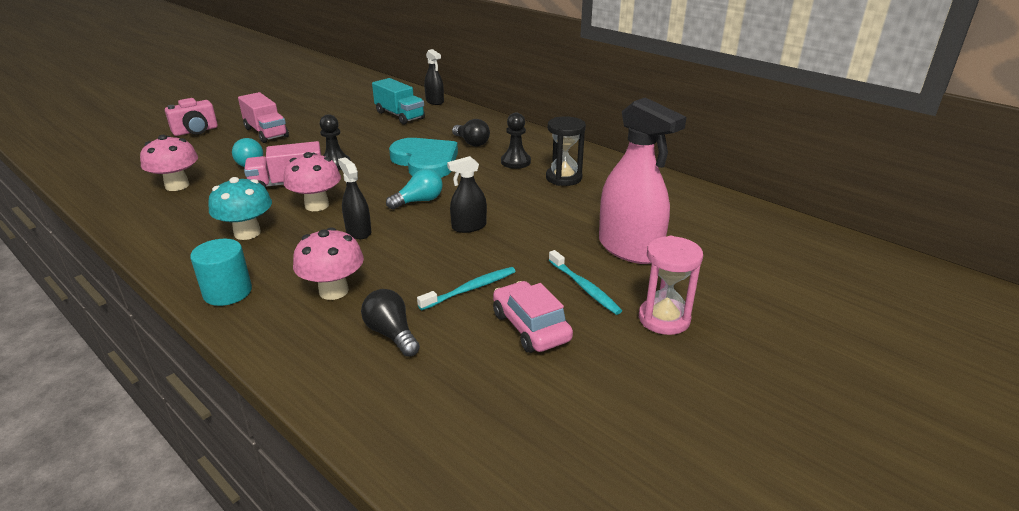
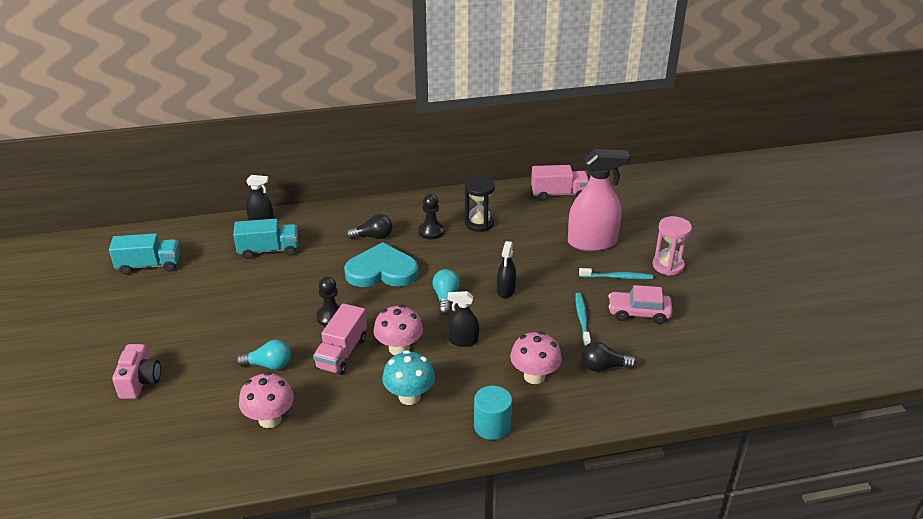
camera: 55 degrees left, 5 degrees up
(266, 132) = (207, 337): pink truck -> pink truck (559, 194)
(334, 91) = (149, 265): none -> turquoise truck

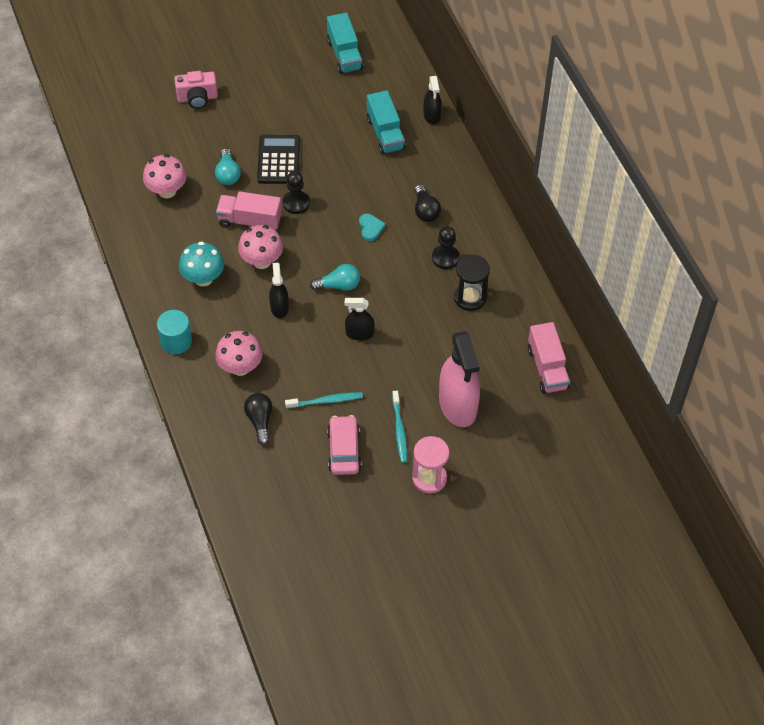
camera: 80 degrees right, 20 degrees up
(267, 324) = (279, 160): none -> black calculator
(382, 271) = (370, 228): turquoise heart -> turquoise heart, size x0.43

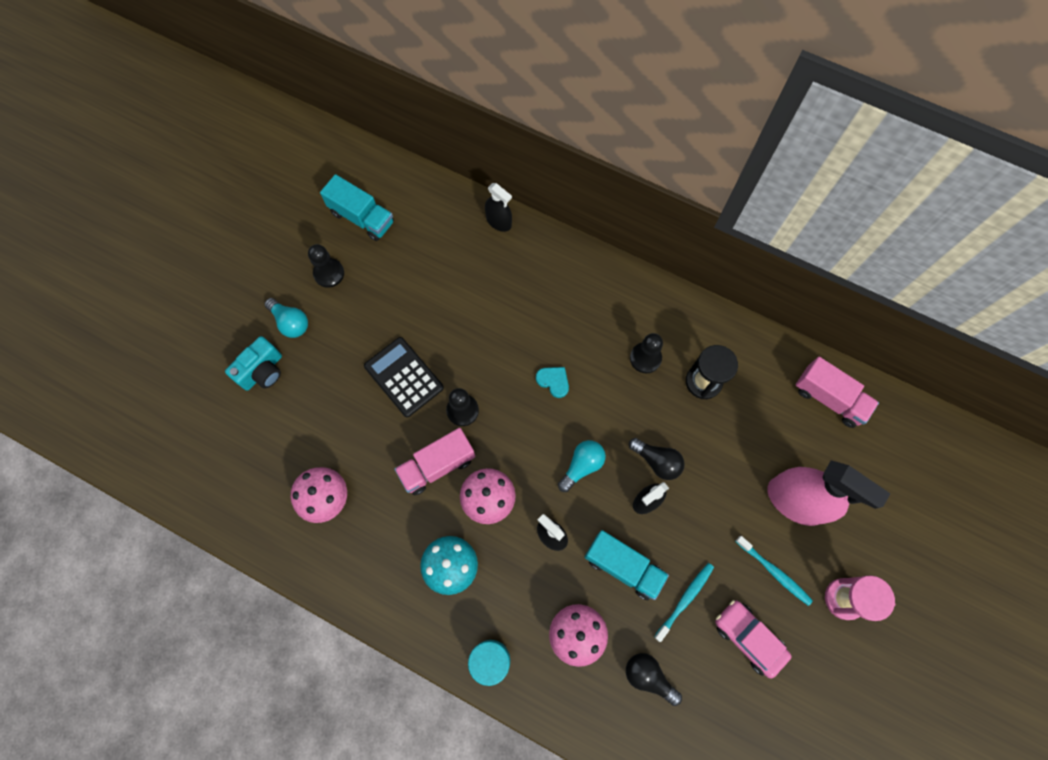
camera: 40 degrees left, 15 degrees up
(197, 98) = (262, 371): pink camera -> turquoise camera
(228, 174) = (369, 431): turquoise light bulb -> turquoise light bulb (290, 322)
(291, 72) = (329, 273): none -> black pawn
(385, 133) = (475, 272): turquoise truck -> turquoise truck (623, 566)
(425, 211) = (584, 324): black light bulb -> black light bulb (657, 461)

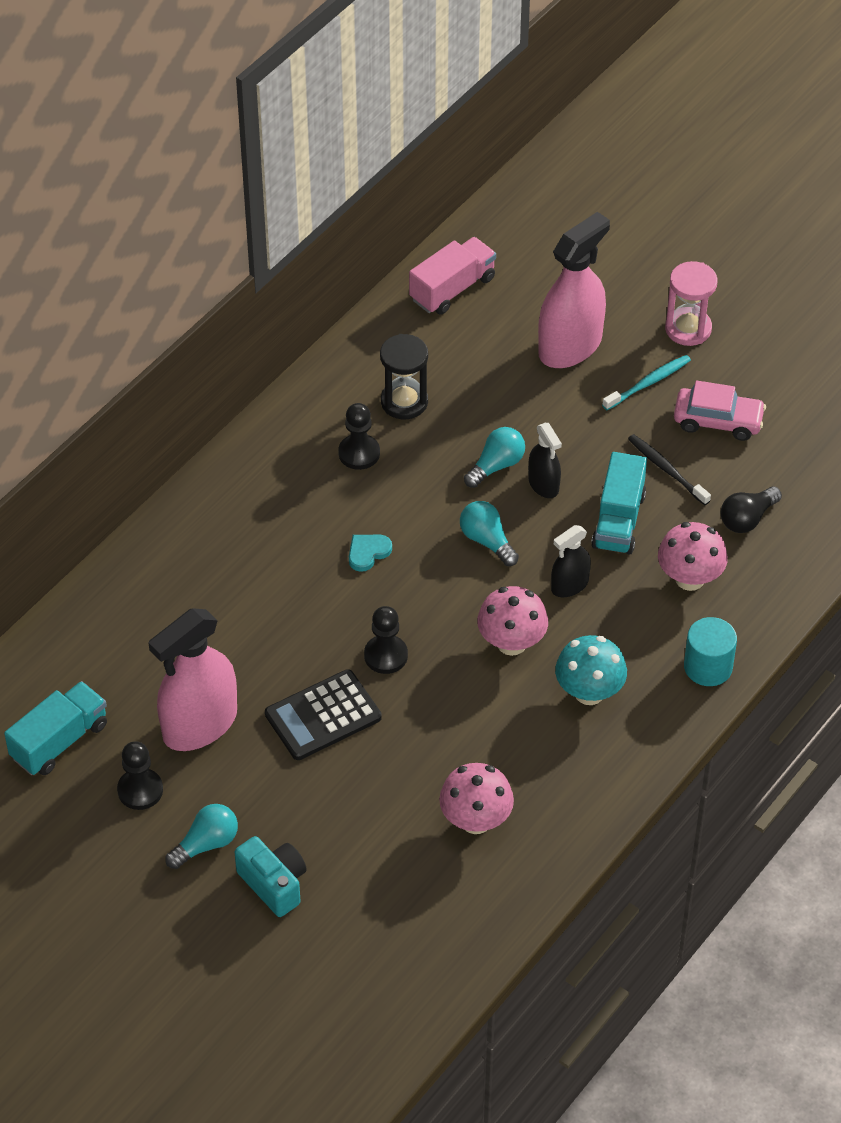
camera: 80 degrees left, 20 degrees down
(386, 299) = (200, 724): none -> pink spray bottle
(437, 465) = (455, 692): pink truck -> none
(499, 221) = (115, 579): black spray bottle -> none
(623, 566) = (618, 520): turquoise truck -> turquoise truck turned 150 degrees clockwise
(657, 461) = (496, 465): black light bulb -> turquoise light bulb
(685, 599) = (666, 469): turquoise toothbrush -> black toothbrush
(748, 638) = (718, 421): pink car -> pink car turned 135 degrees counterclockwise

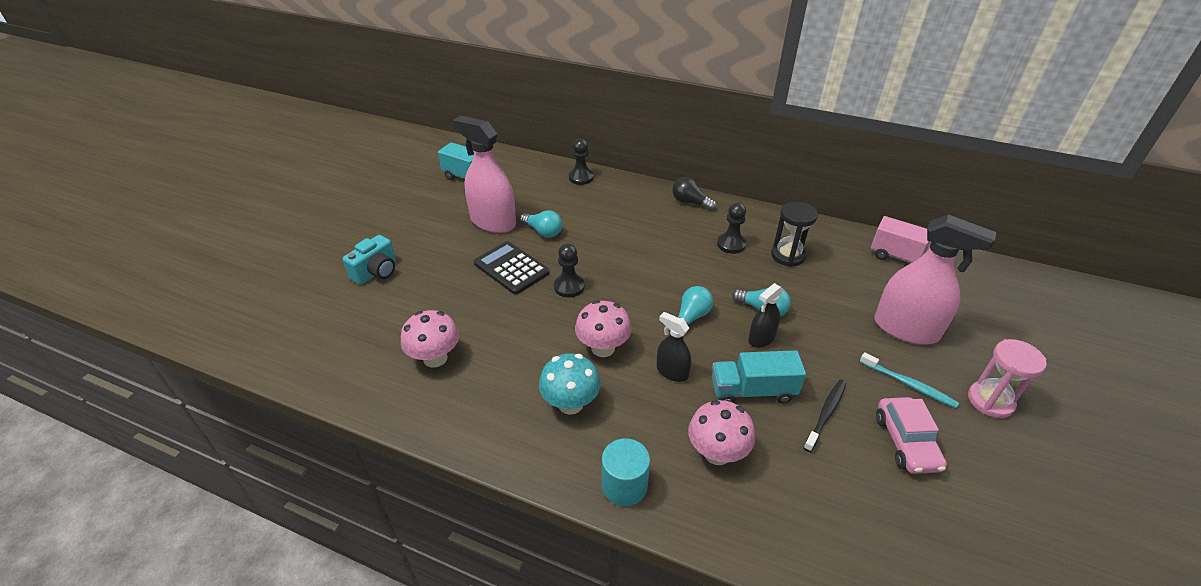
camera: 75 degrees right, 10 degrees down
(140, 790) = (442, 210): black pawn -> black pawn (581, 177)
(206, 844) = (405, 240): turquoise light bulb -> turquoise light bulb (543, 232)
(368, 552) = (651, 263): turquoise heart -> none
(747, 519) = (809, 487): black light bulb -> black light bulb (690, 202)

